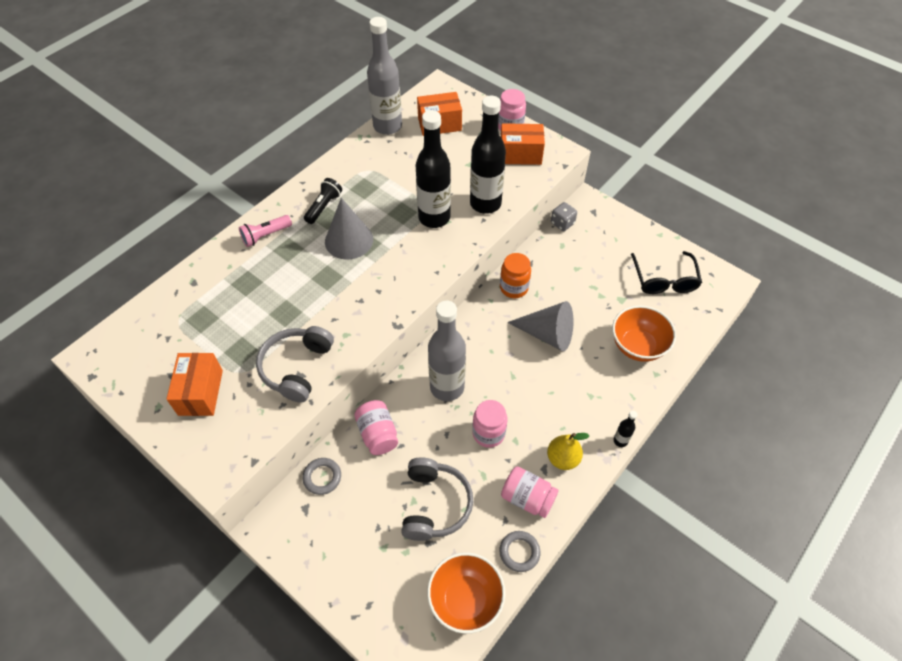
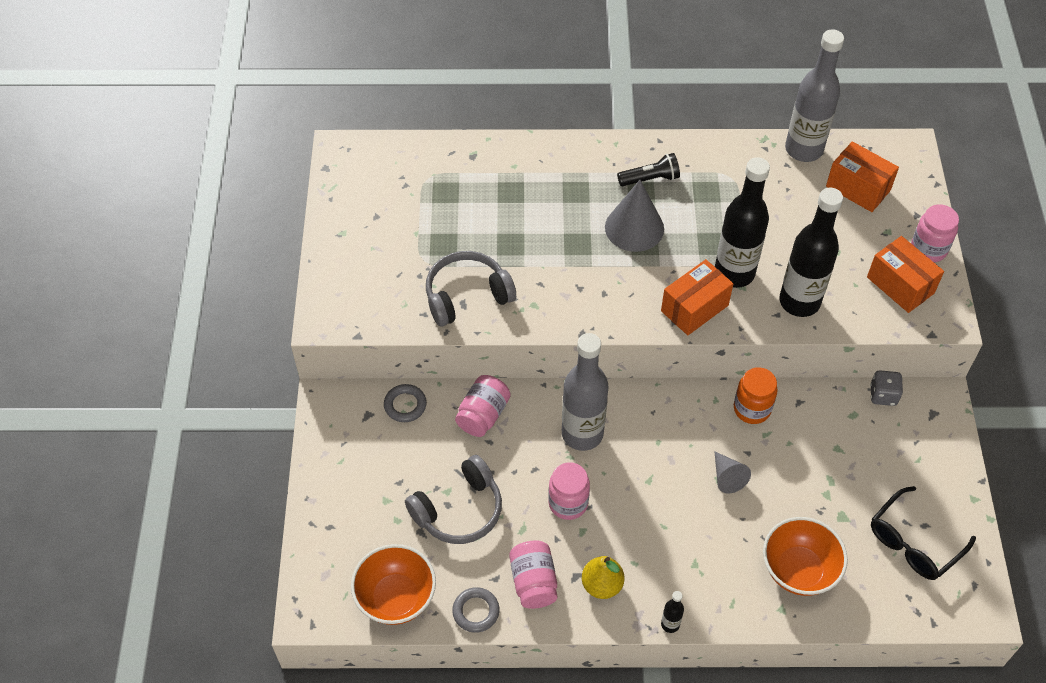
camera: 50 degrees right, 0 degrees up
(200, 392) = (380, 249): orange box -> orange box (694, 308)
(265, 235) = (572, 164): pink flashlight -> none
(547, 334) = (727, 477): grey cone -> grey cone, size x0.57

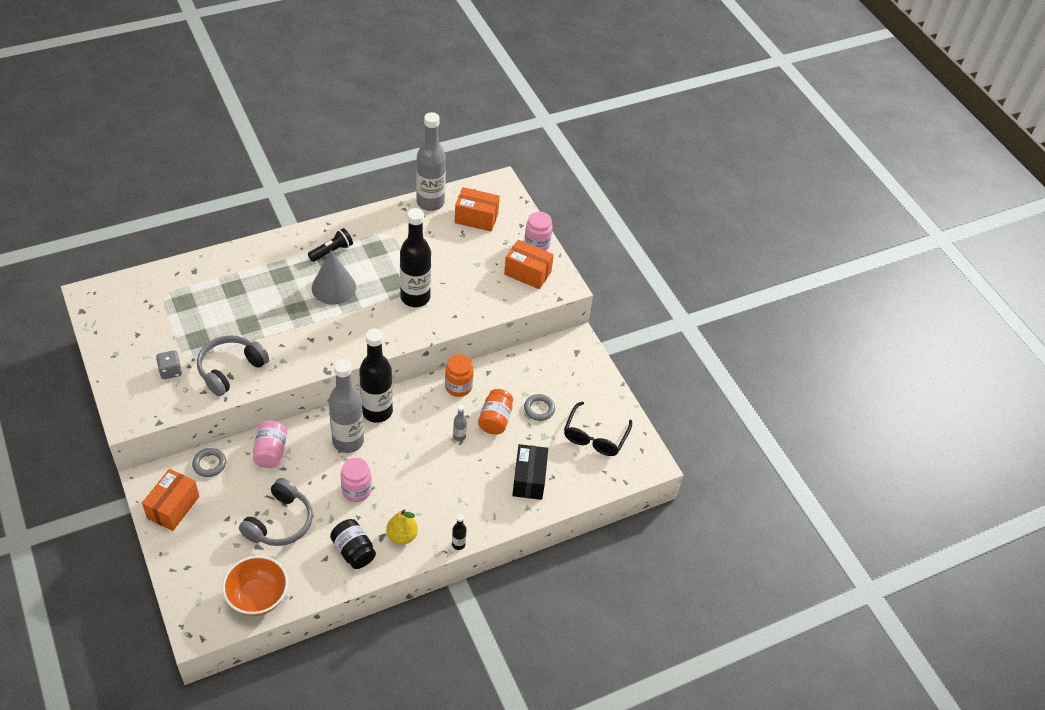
camera: 30 degrees left, 5 degrees down
(476, 611) = (320, 585): grey ring -> grey ring (539, 409)
(533, 582) = (353, 551): pink jar -> black jar
(694, 308) = (397, 328): orange box -> orange box (173, 507)
(727, 477) = (459, 436): grey cone -> grey bottle
(784, 471) = (495, 420): none -> orange jar
(798, 570) = (529, 479): orange bowl -> black box
(799, 302) = (466, 303): black bottle -> black bottle (377, 411)
(883, 395) = (540, 350): grey dice -> grey dice (170, 371)

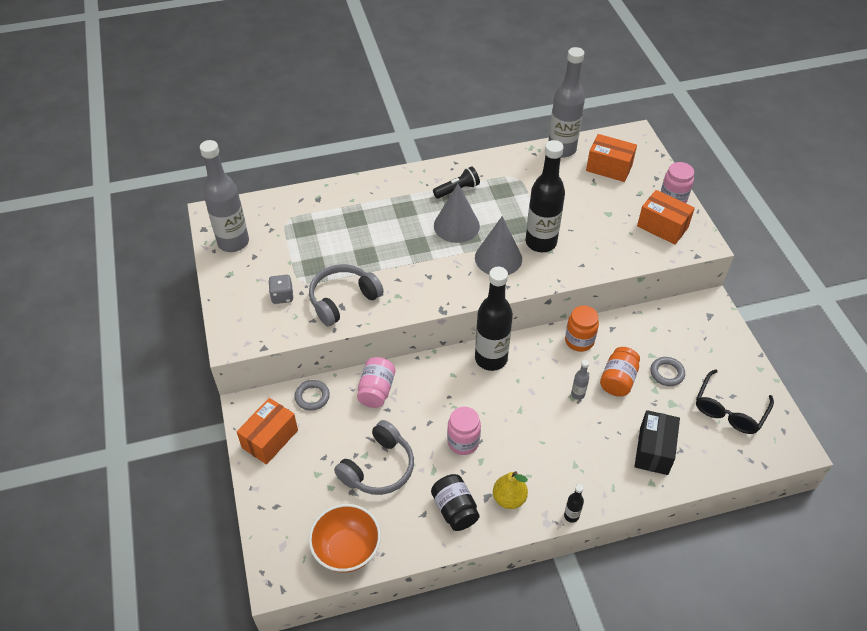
camera: 15 degrees right, 0 degrees up
(348, 441) = (458, 387): grey bottle -> grey bottle (233, 242)
(376, 316) = (498, 258): none -> grey cone

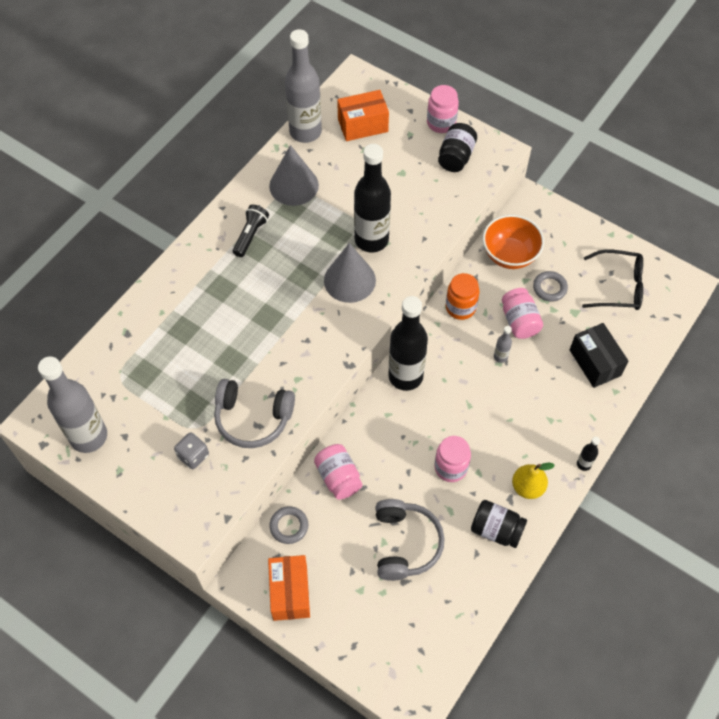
camera: 40 degrees left, 10 degrees up
(343, 300) = (253, 418): grey headphones -> grey headphones turned 90 degrees counterclockwise
(347, 550) = (446, 632): orange bowl -> orange bowl (509, 255)
(456, 225) = (284, 273): grey cone -> grey cone (294, 185)
(618, 380) = (519, 321): orange jar -> pink jar
(662, 227) = (456, 157): orange box -> black jar
(729, 410) = (618, 286): black glasses -> black glasses turned 75 degrees counterclockwise

